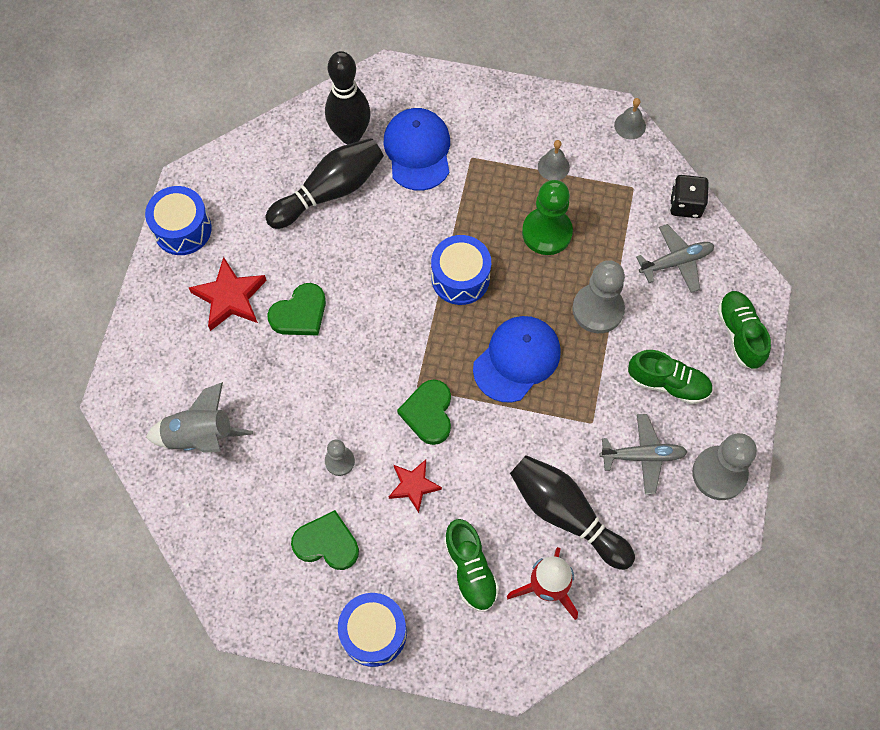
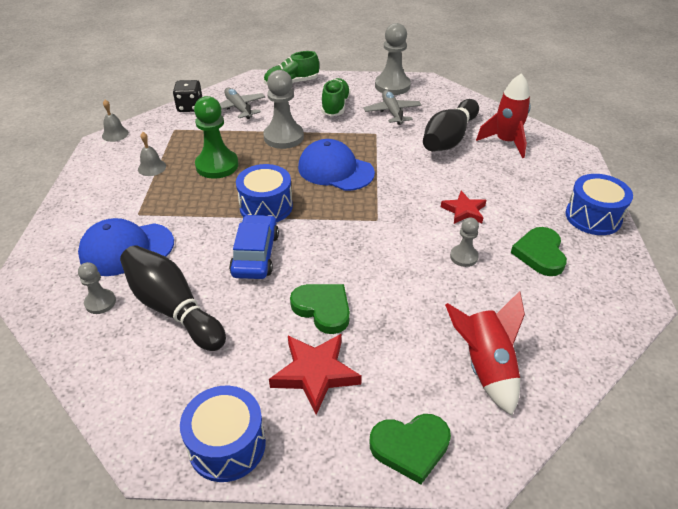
camera: 100 degrees left, 25 degrees down
(200, 436) = (485, 367): grey rocket -> red rocket
(350, 135) = (100, 302): black bowling pin -> grey pawn
(386, 262) = (255, 254): none -> blue car
(428, 413) = (398, 210): green heart -> green heart (410, 447)
(470, 569) = (514, 175): green shoe -> none

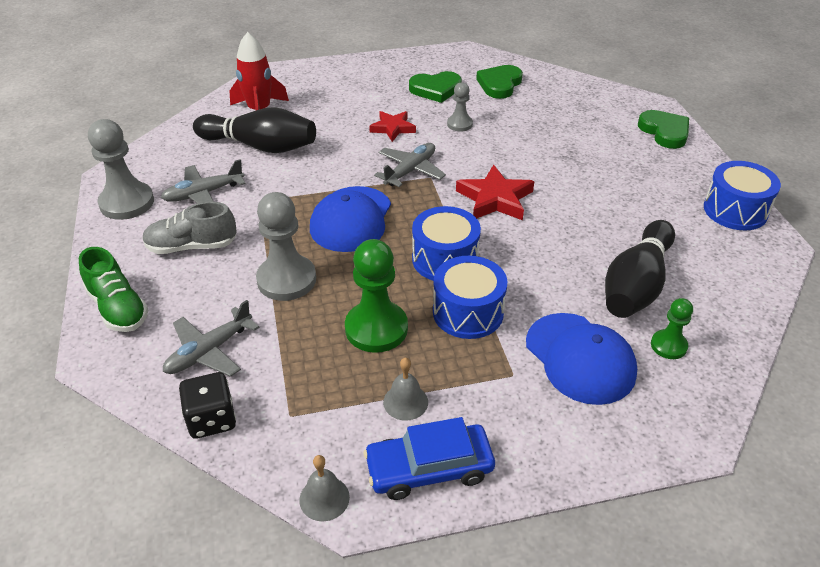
camera: 105 degrees left, 0 degrees up
(100, 302) = (668, 345): grey pawn -> green pawn
(255, 254) = (527, 248): blue car -> blue car (429, 468)
(315, 373) = (640, 181): red star -> red star (495, 199)
(323, 309) = (571, 190): green heart -> green heart (499, 84)
(335, 106) = (192, 246): green shoe -> grey shoe
(390, 210) = (410, 170): none -> grey plane
(485, 367) = (574, 108): red rocket -> none
(593, 217) = (373, 66): blue drum -> blue drum (468, 312)

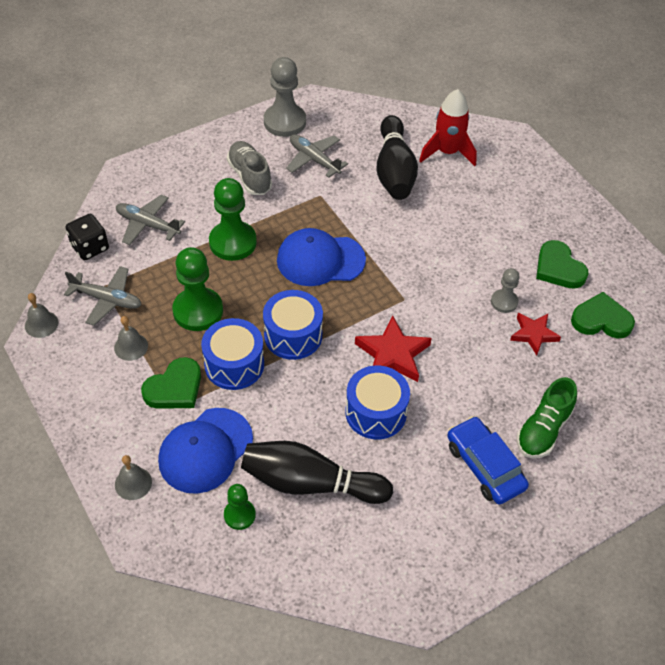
camera: 70 degrees right, 10 degrees up
(118, 308) = (173, 163): green shoe -> green shoe (543, 430)
(286, 280) = (233, 242): grey pawn -> green pawn
(393, 128) = (469, 252): red star -> red star (534, 334)
(410, 170) = (407, 282): grey plane -> grey plane (107, 299)
(429, 468) = (76, 374): blue car -> blue car (484, 466)
(614, 433) = (133, 483): none -> grey bell
(664, 132) = (588, 489): green heart -> green heart (175, 388)
(735, 210) = (464, 567): blue drum -> blue drum (376, 412)

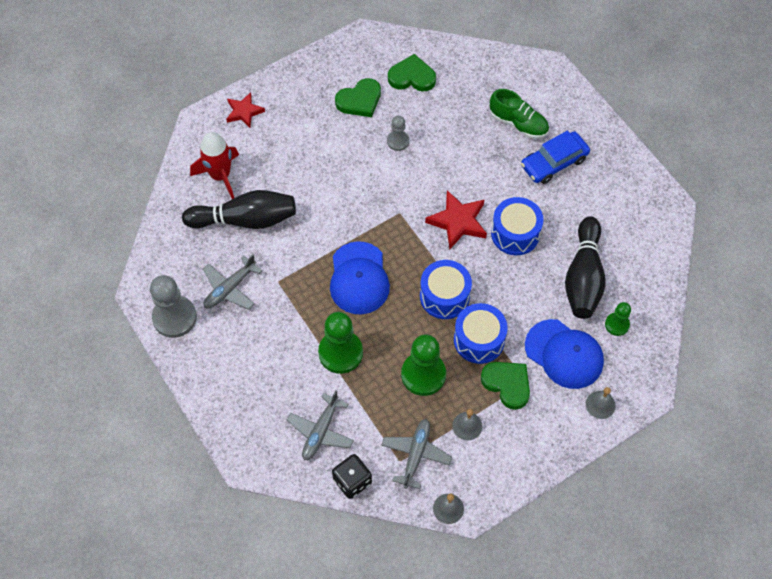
camera: 90 degrees left, 10 degrees up
(249, 176) = (253, 344): grey shoe -> none
(534, 334) = (430, 123): red star -> red star (244, 112)
(601, 320) = (412, 77): green heart -> green heart turned 90 degrees clockwise

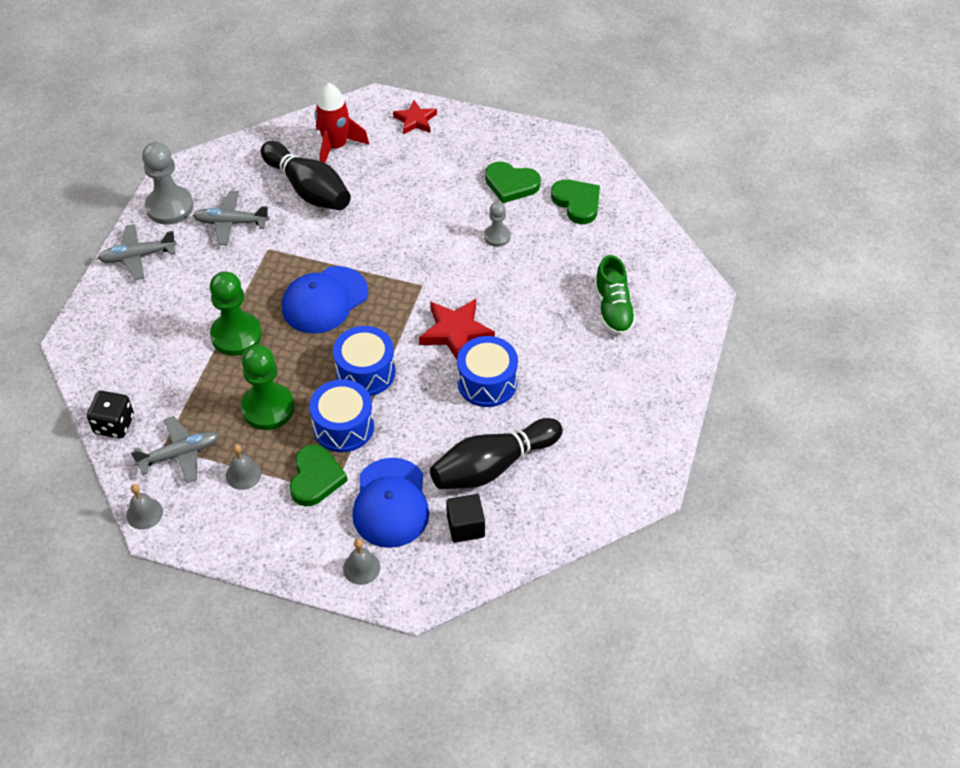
camera: 50 degrees right, 10 degrees down
(320, 431) = (145, 371): grey plane -> grey plane (137, 256)
(554, 162) = (599, 363): blue car -> none
(617, 324) = (465, 526): green pawn -> black cube

